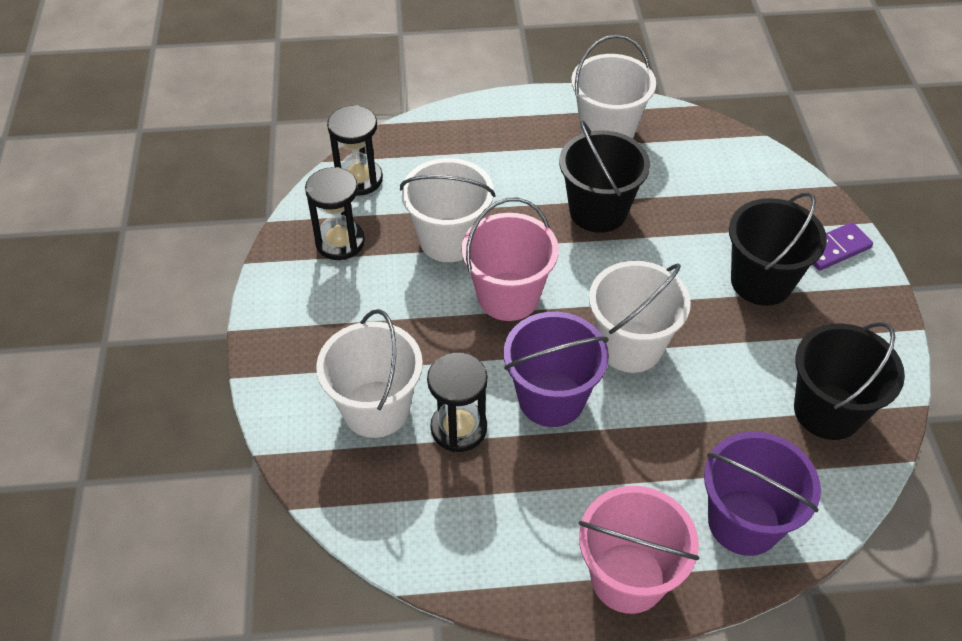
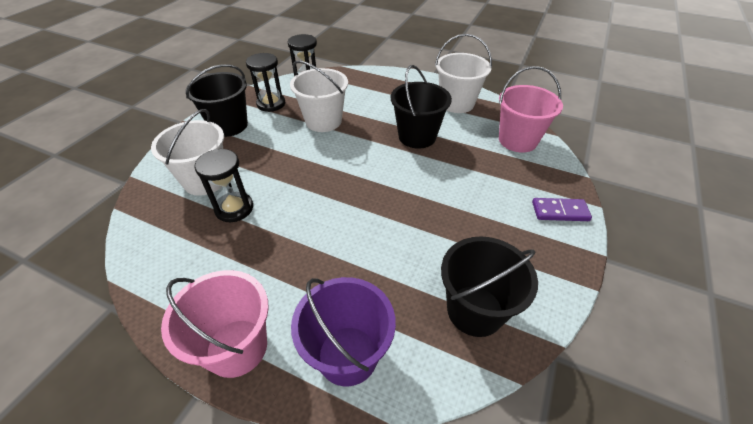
camera: 30 degrees right, 5 degrees down
(508, 296) = (327, 157): pink bucket -> pink bucket (517, 140)
(551, 398) = (298, 217): purple bucket -> none
(630, 346) = (372, 210): white bucket -> none
(761, 281) = (490, 209): black bucket -> black bucket (229, 125)

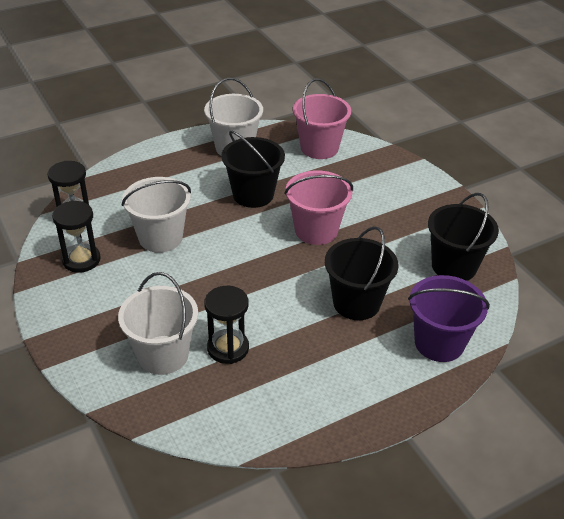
camera: 55 degrees left, 5 degrees down
(229, 125) = (84, 306): black bucket -> black bucket (356, 303)
(237, 347) = (386, 399): pink bucket -> pink bucket (316, 230)
(560, 211) = (410, 178): purple domino -> none

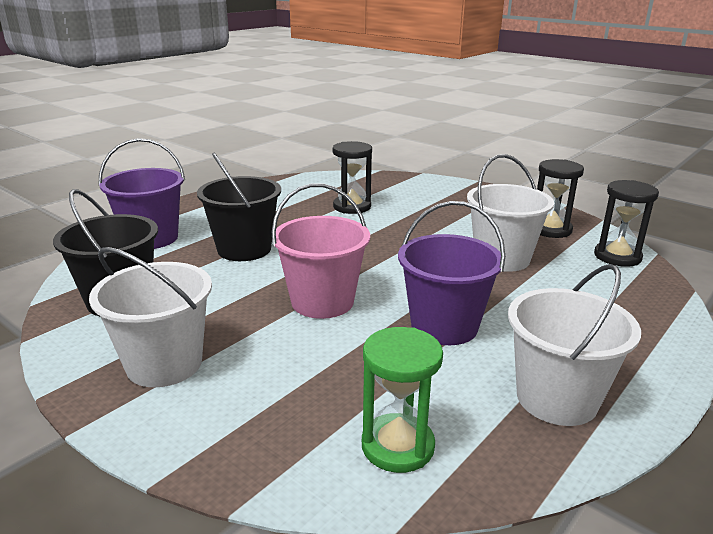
camera: 160 degrees right, 15 degrees down
(163, 355) = (401, 197): white bucket -> white bucket (164, 364)
(253, 194) = (444, 326): black bucket -> purple bucket
(319, 148) = (397, 446): pink bucket -> green hourglass

